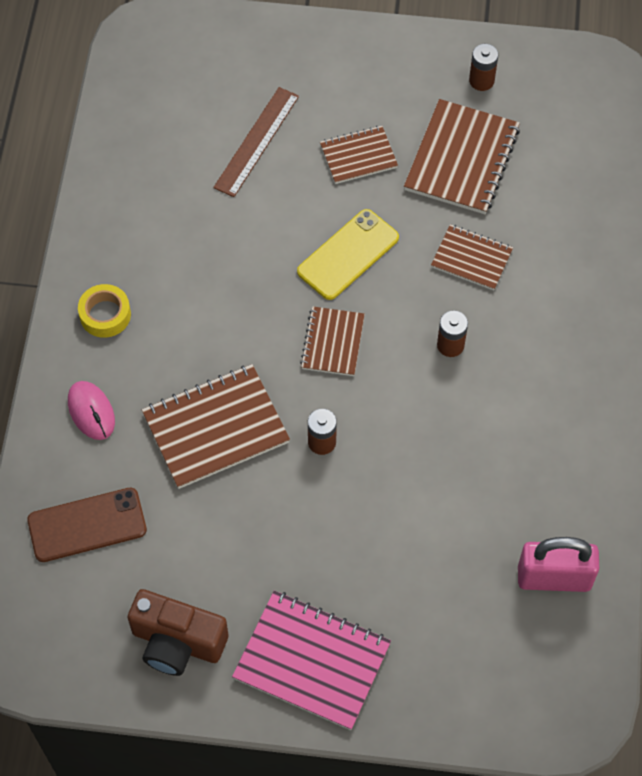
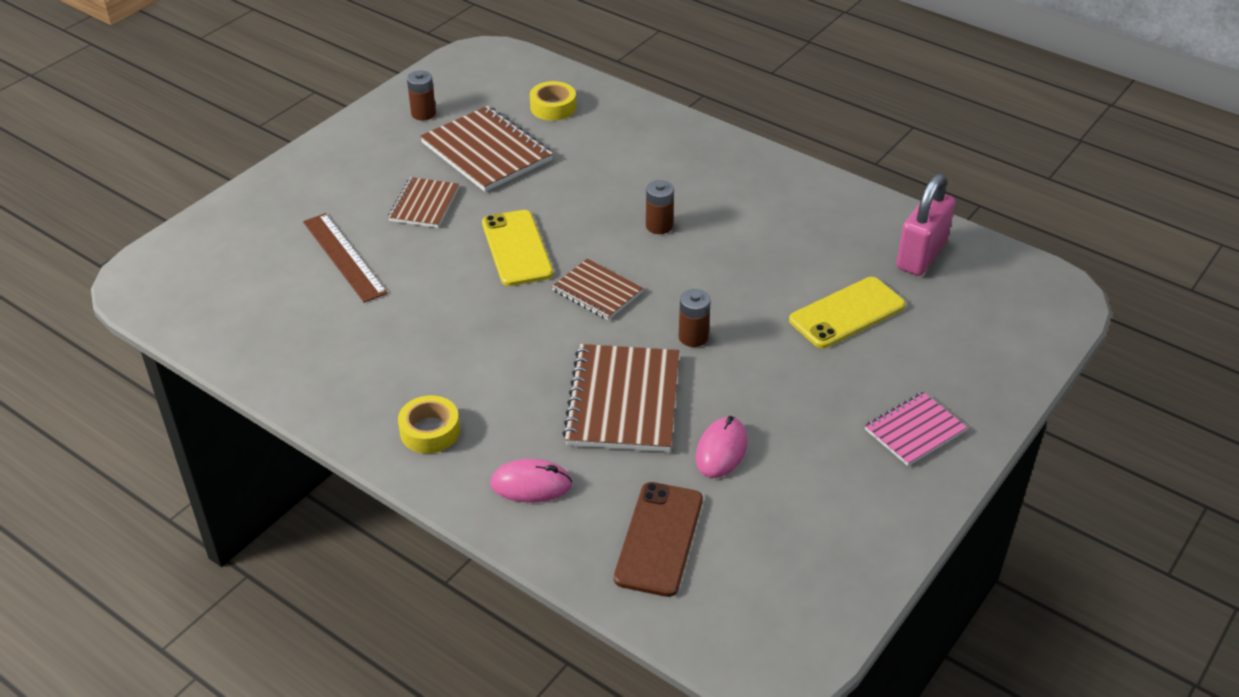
camera: 60 degrees left, 20 degrees down
(177, 642) = (838, 519): brown camera -> none
(203, 525) = (721, 450): none -> pink mouse
(312, 661) = (914, 430): pink notebook -> pink notebook, size x0.59
(430, 548) = (847, 313): none -> yellow phone
(471, 258) = (586, 183): brown notebook -> none
(565, 172) = (553, 107): none -> yellow tape

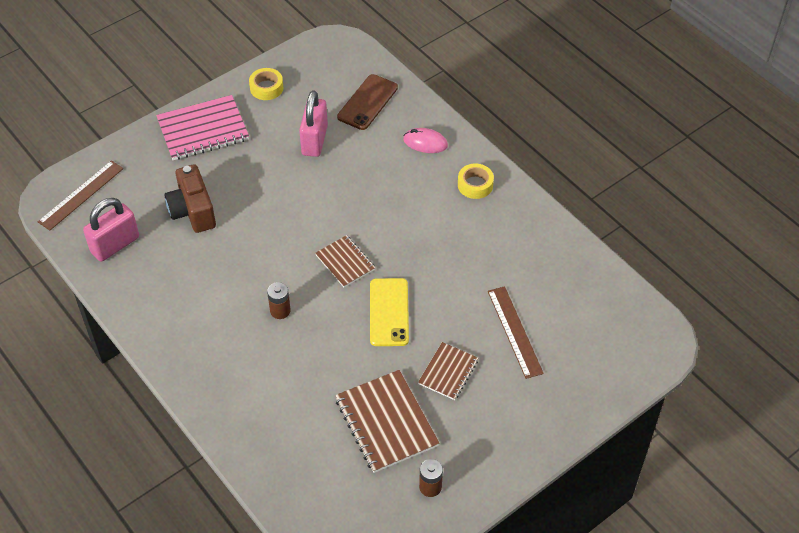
camera: 165 degrees left, 10 degrees up
(553, 107) = (314, 468): yellow tape -> yellow tape (266, 88)
(623, 401) = (357, 181): brown notebook -> none
(693, 337) = (297, 214): brown battery -> none
(721, 450) = (314, 140): pink mouse -> pink padlock
(847, 313) = (192, 211): yellow phone -> brown camera
(914, 430) = (203, 130): pink notebook -> pink notebook, size x1.69
(1019, 303) = (81, 195): none -> brown ruler

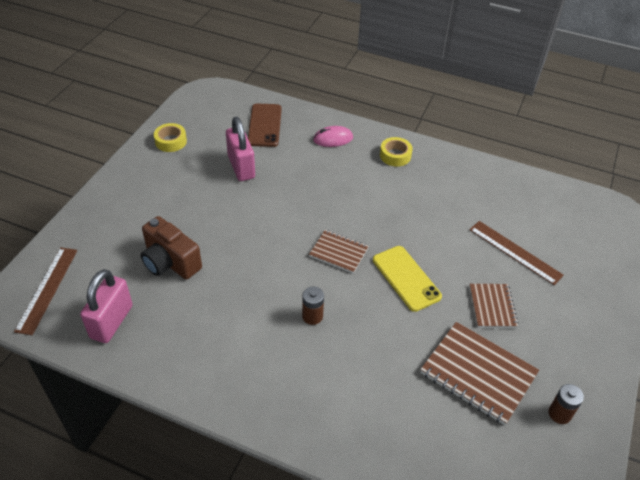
camera: 30 degrees left, 5 degrees down
(203, 130) = (135, 192): pink notebook -> none

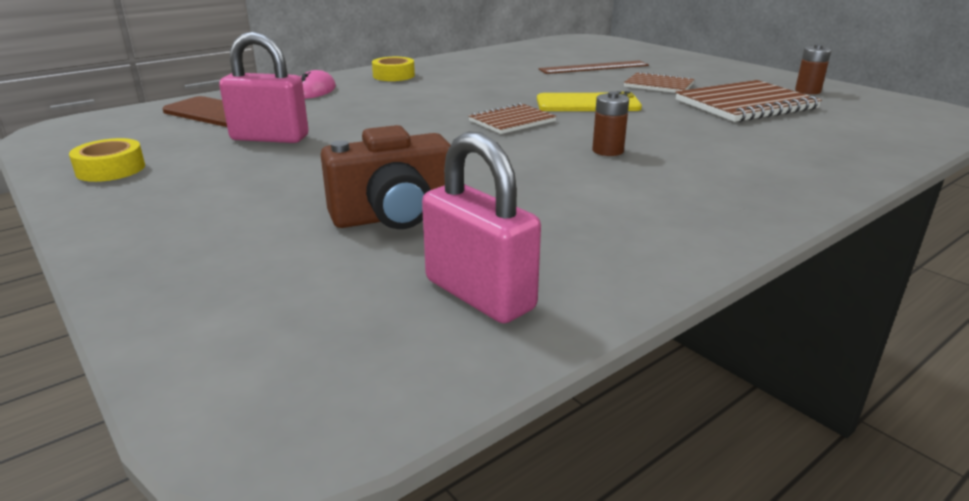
camera: 60 degrees left, 20 degrees down
(47, 289) = (293, 361): brown ruler -> none

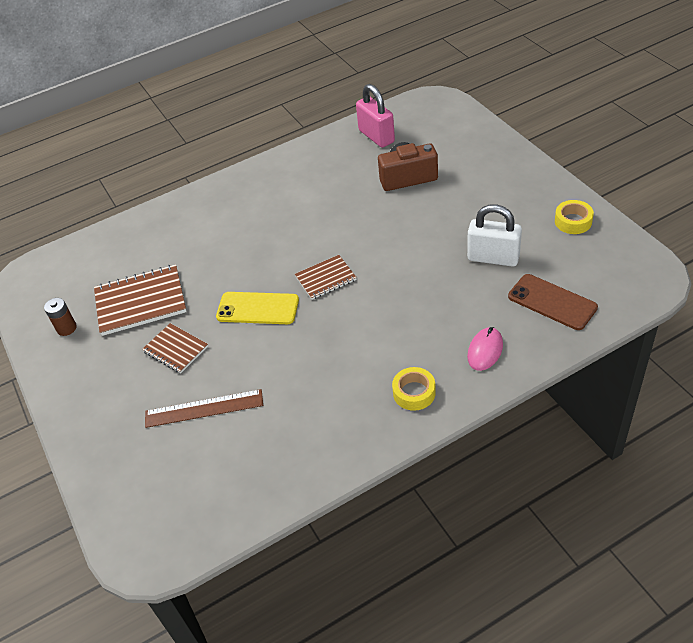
camera: 165 degrees left, 20 degrees up
(270, 138) = (493, 258): pink padlock -> white padlock
(607, 151) = (281, 234): brown battery -> none

